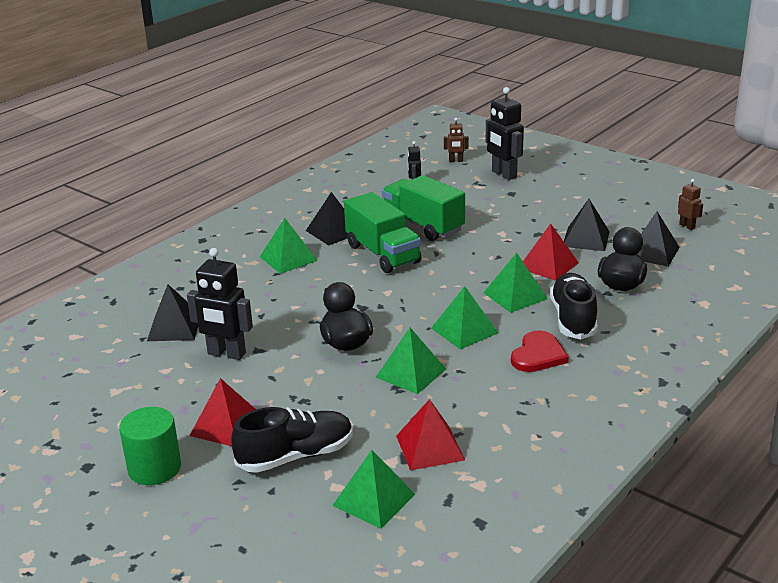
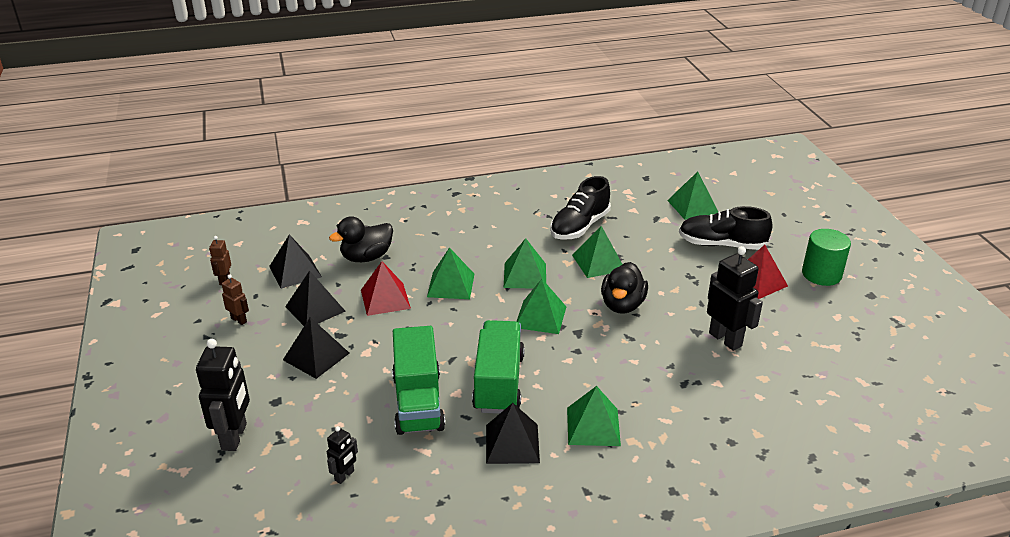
camera: 145 degrees left, 5 degrees up
(174, 327) = (759, 390): black pyramid -> black pyramid (316, 356)
(406, 304) = (540, 317): none -> green pyramid
(430, 447) = (635, 217): red pyramid -> none
(456, 161) = (238, 498): brown robot -> brown robot (239, 320)
(538, 355) = (501, 237): red heart -> none
(573, 319) = (441, 249): black shoe -> black shoe (579, 226)

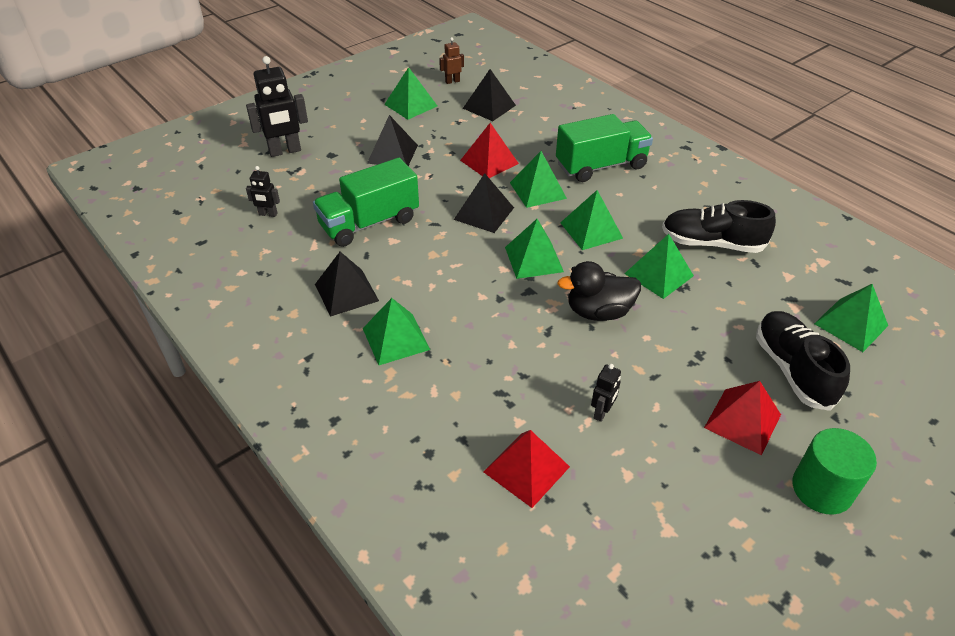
camera: 65 degrees right, 10 degrees up
(239, 320) = (411, 105): brown robot -> green pyramid
(315, 309) = (449, 132): black pyramid -> black pyramid (484, 213)
(366, 257) = (538, 133): black duck -> none
(499, 383) = (420, 261): green truck -> green truck (601, 166)
(725, 339) = (602, 412): black robot -> black robot, size x0.52
(765, 393) = (526, 469): none -> red pyramid

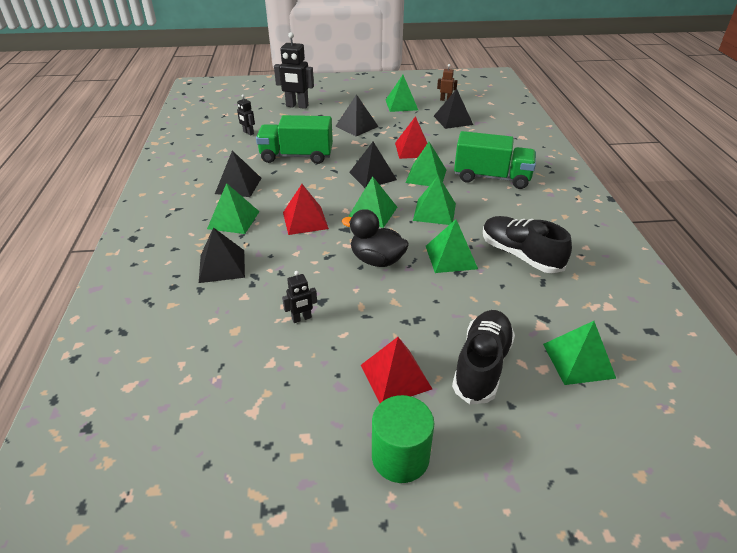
camera: 35 degrees right, 5 degrees down
(452, 400) = (222, 266): none -> black pyramid
(526, 469) = (213, 324): red pyramid -> red pyramid (305, 220)

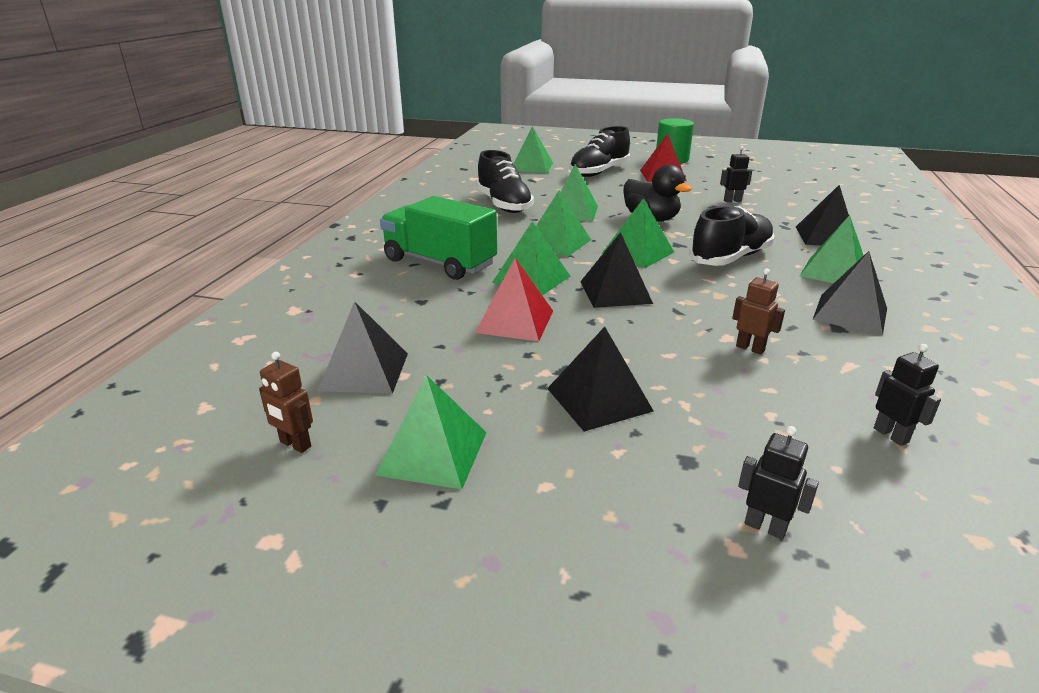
camera: 160 degrees left, 10 degrees down
(296, 156) = (750, 348): green truck -> brown robot
(297, 106) = (765, 527): black robot -> black robot, size x0.52
(305, 220) = (730, 258): red pyramid -> black shoe

